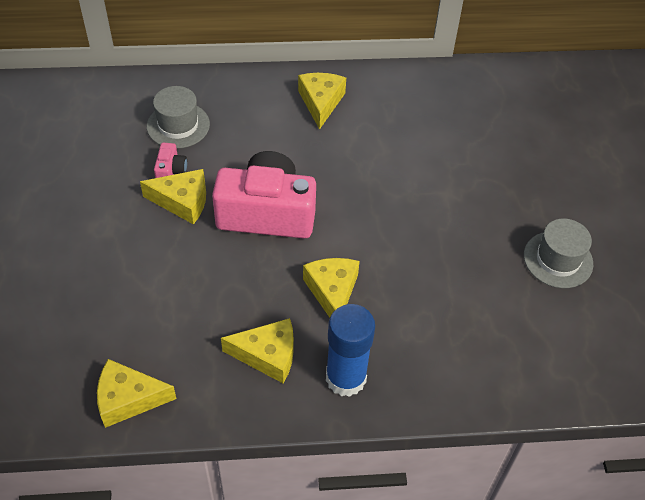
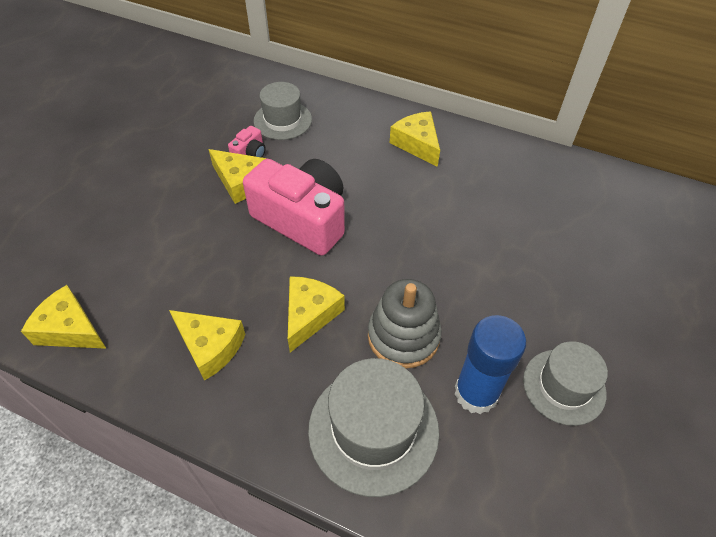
camera: 30 degrees right, 0 degrees up
(321, 102) = (417, 144): yellow cheese -> yellow cheese turned 60 degrees counterclockwise
(345, 378) = (263, 404): blue glue stick -> blue glue stick (476, 393)
(419, 275) = (403, 336): none -> grey stacking toy
(442, 355) = (373, 429): none -> grey hat

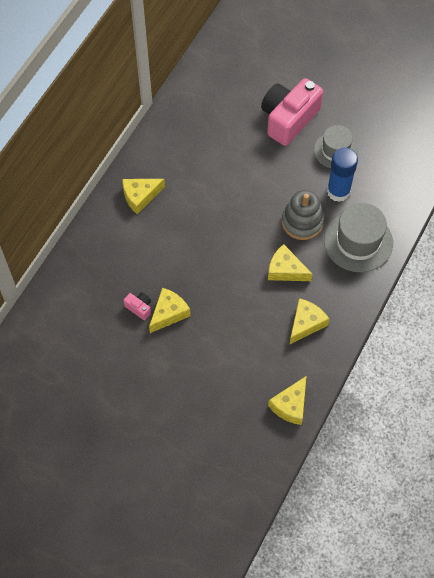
camera: 85 degrees left, 10 degrees up
(282, 120) = (103, 285): grey hat -> none
(302, 219) = (208, 273): pink camera -> pink camera (288, 119)

